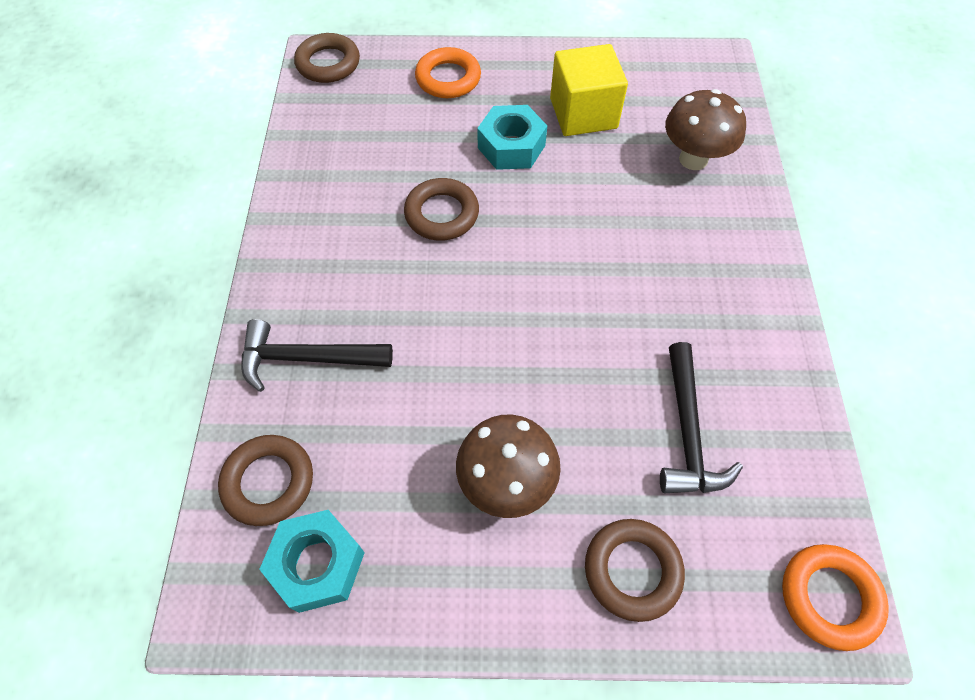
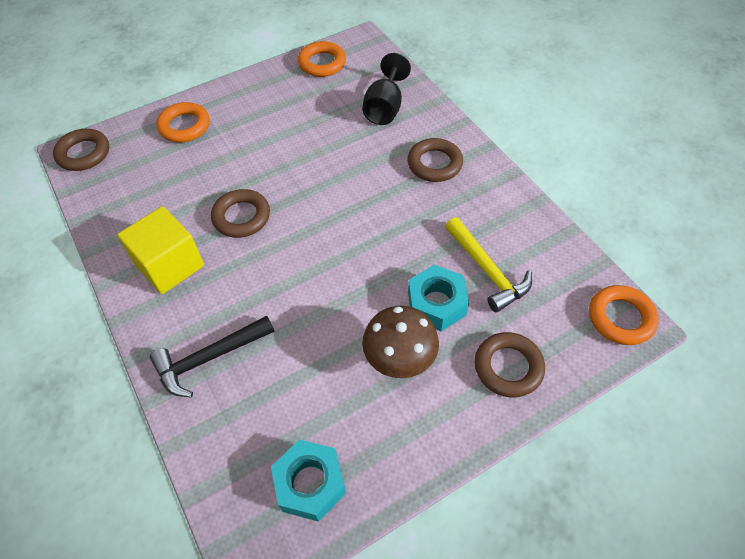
camera: 30 degrees left, 5 degrees down
(268, 482) = (238, 453): brown ring -> brown ring (434, 164)
(511, 146) = (261, 152): turquoise nut -> turquoise nut (436, 304)
(583, 113) = (295, 110): yellow cube -> yellow cube (170, 265)
(652, 69) = (322, 63): none -> orange ring
(687, 432) = (487, 271): black hammer -> yellow hammer
(693, 159) = (385, 108): brown mushroom -> black goblet

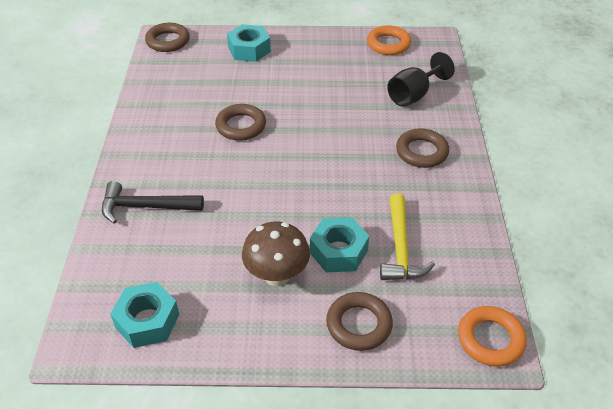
camera: 30 degrees right, 10 degrees down
(170, 265) = (167, 136): yellow cube -> none
(184, 126) = (249, 49): orange ring -> turquoise nut

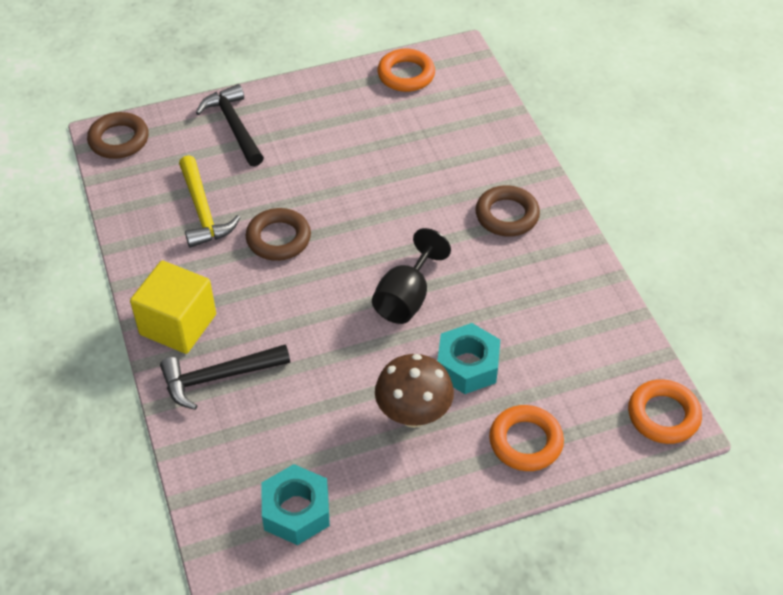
camera: 20 degrees left, 5 degrees up
(138, 164) = (178, 324): none -> yellow cube
(249, 49) = (234, 126): turquoise nut -> black hammer
(359, 324) = (525, 442): brown ring -> orange ring
(400, 248) = (532, 341): yellow hammer -> yellow hammer (203, 211)
(413, 95) = (466, 141): black goblet -> black goblet (406, 298)

